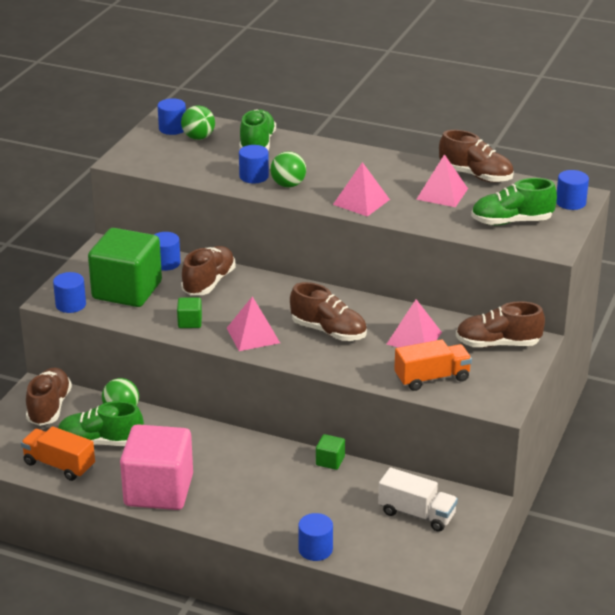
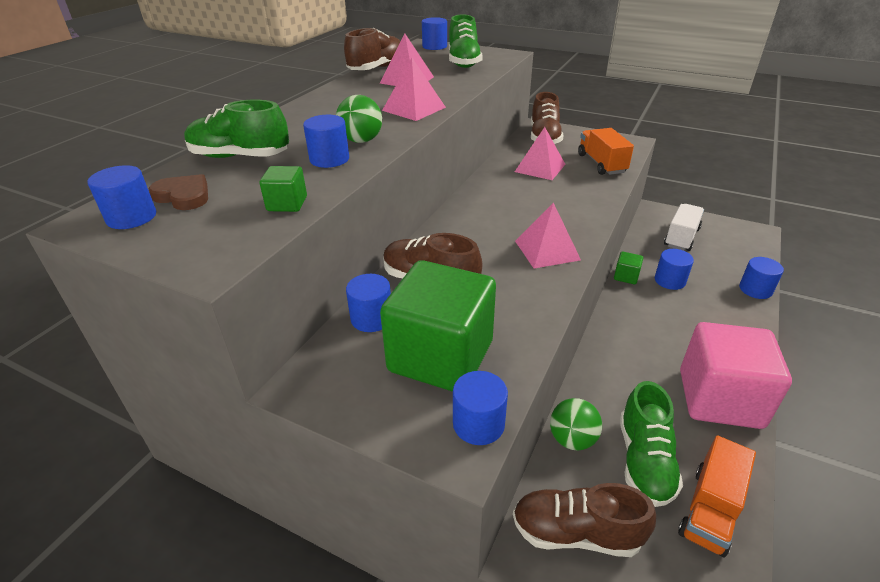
camera: 85 degrees left, 5 degrees up
(190, 322) = (523, 296): green cube -> green cube (287, 204)
(198, 137) = (183, 196): green ball -> brown heart
(326, 490) = (669, 281): none -> blue cylinder
(328, 331) = (534, 206): brown shoe -> none

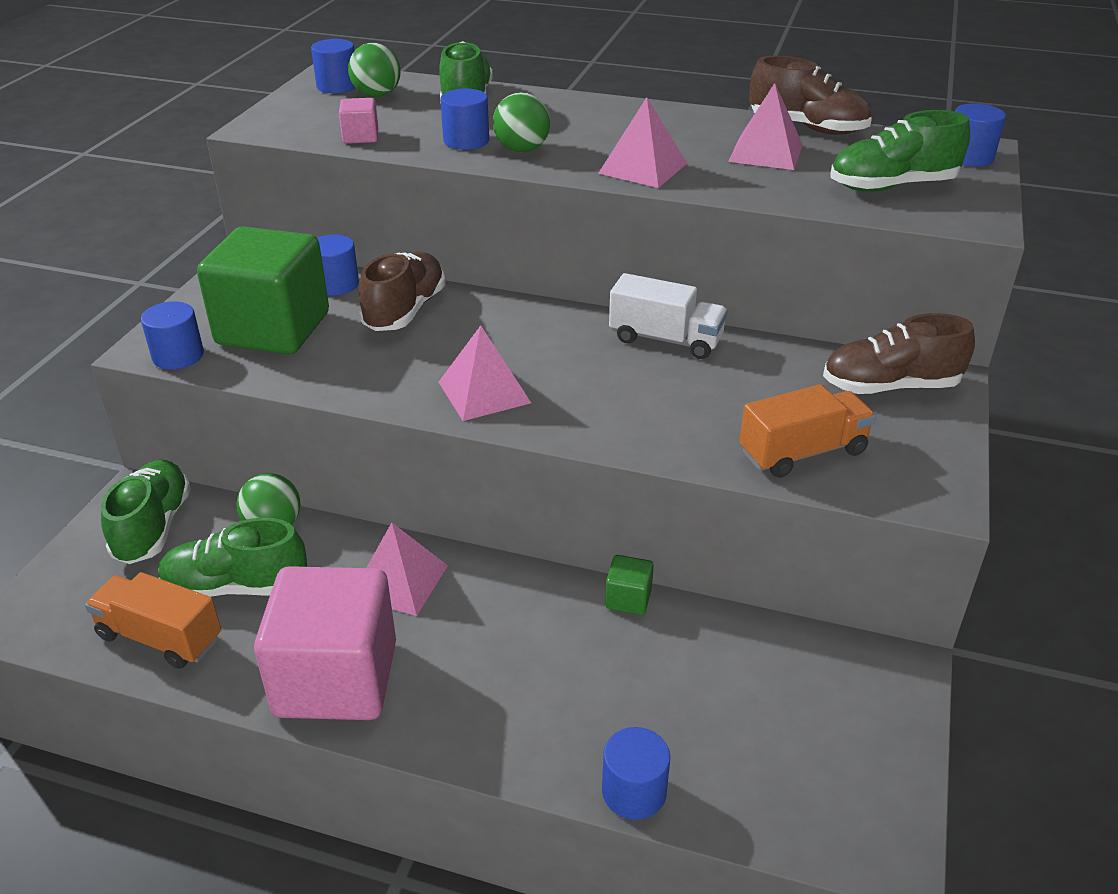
camera: 80 degrees right, 0 degrees up
(183, 196) = (377, 95): brown heart -> green ball
(287, 204) = (360, 137): green cube -> pink cube
(540, 168) = (751, 383): pink pyramid -> pink pyramid (399, 581)
(576, 533) = (153, 527): brown shoe -> green shoe
(669, 281) = (631, 658): blue cylinder -> none
(681, 237) = (799, 697): white truck -> white truck (665, 339)

